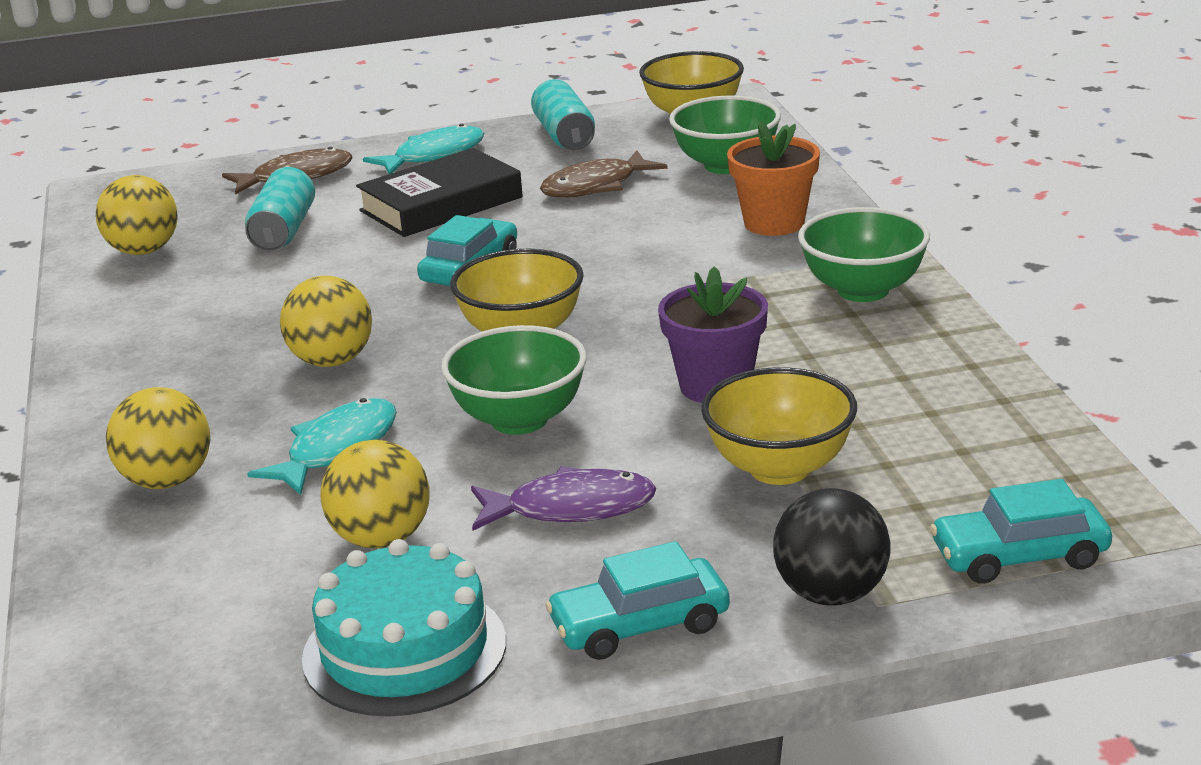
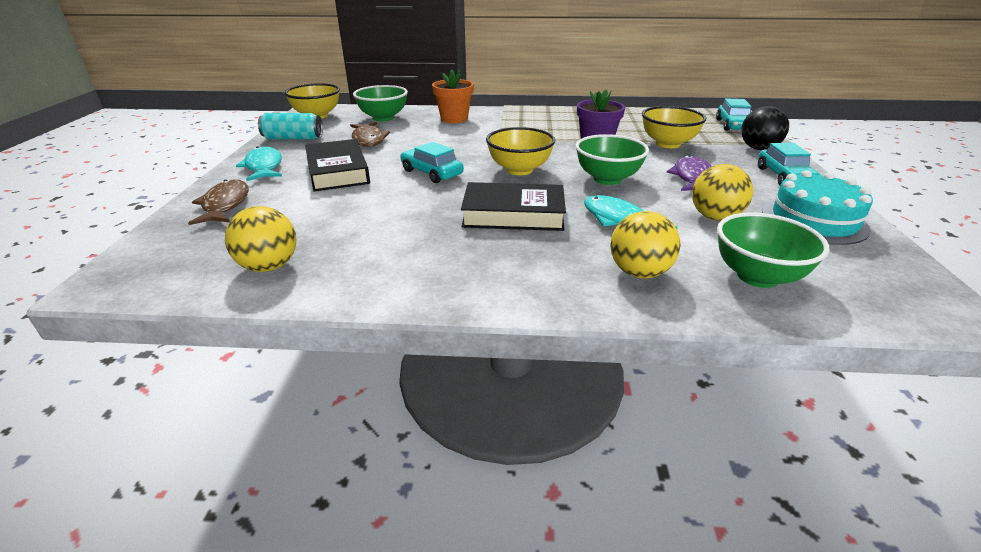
camera: 75 degrees left, 5 degrees up
(283, 231) = (309, 215): turquoise can -> none
(332, 361) = (513, 214): yellow ball -> black book
(863, 290) = (531, 116): green bowl -> green bowl (757, 276)

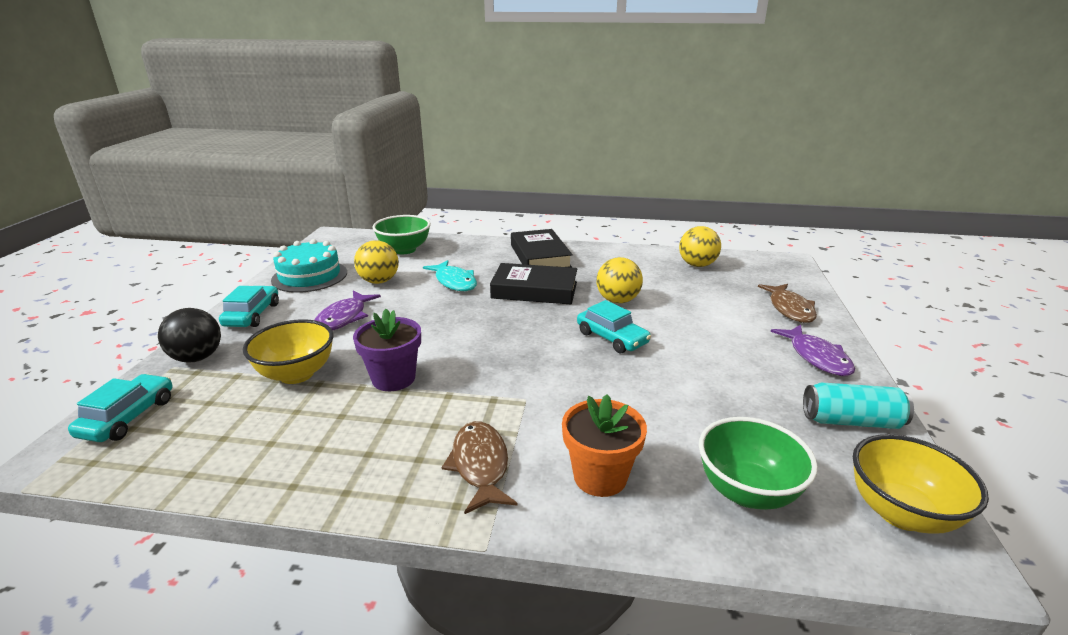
camera: 175 degrees left, 5 degrees down
(264, 167) = (817, 357): turquoise fish -> purple fish
(338, 171) = (720, 345): black book -> black book (540, 256)
(368, 140) = (725, 409): brown fish -> brown fish (480, 465)
(519, 170) = (514, 337): yellow bowl -> none
(607, 179) = (429, 321): green bowl -> none
(639, 272) = (470, 254): yellow ball -> yellow ball (617, 300)

